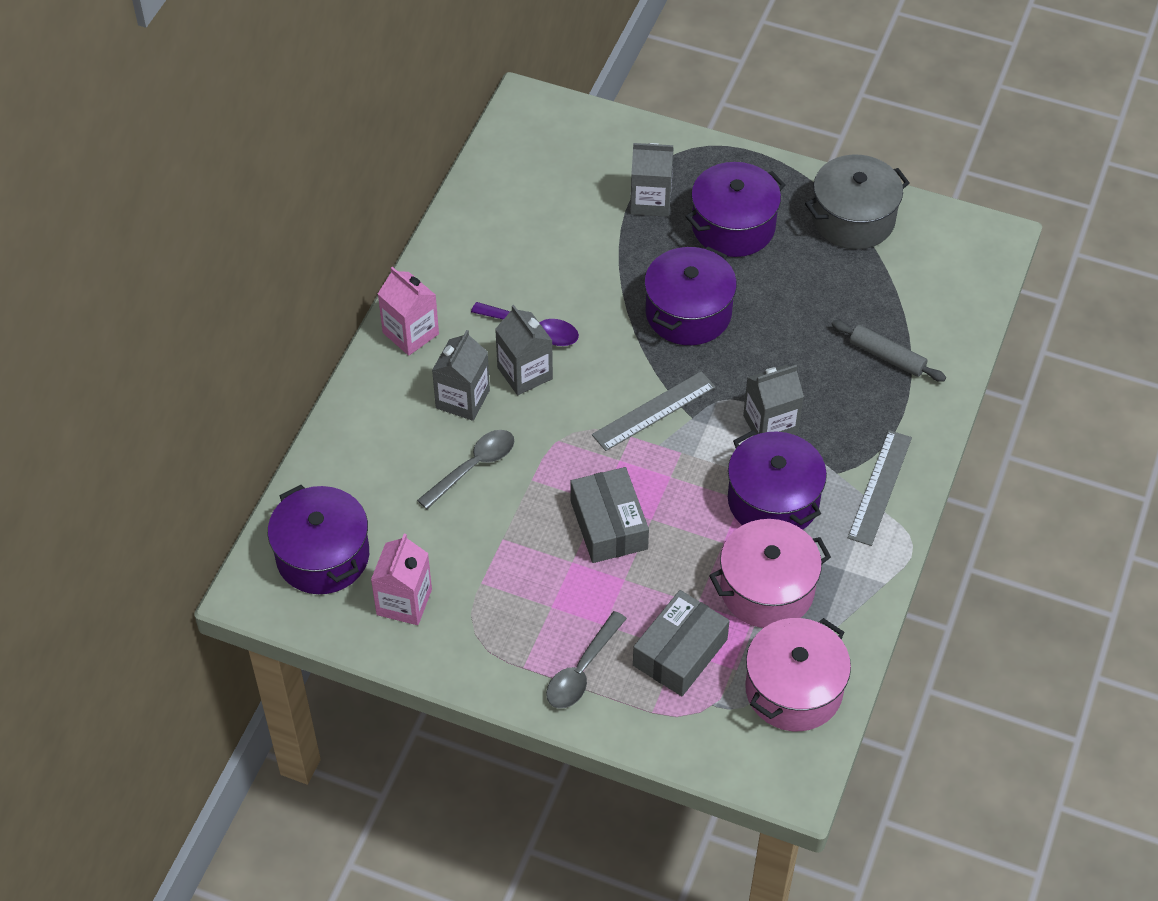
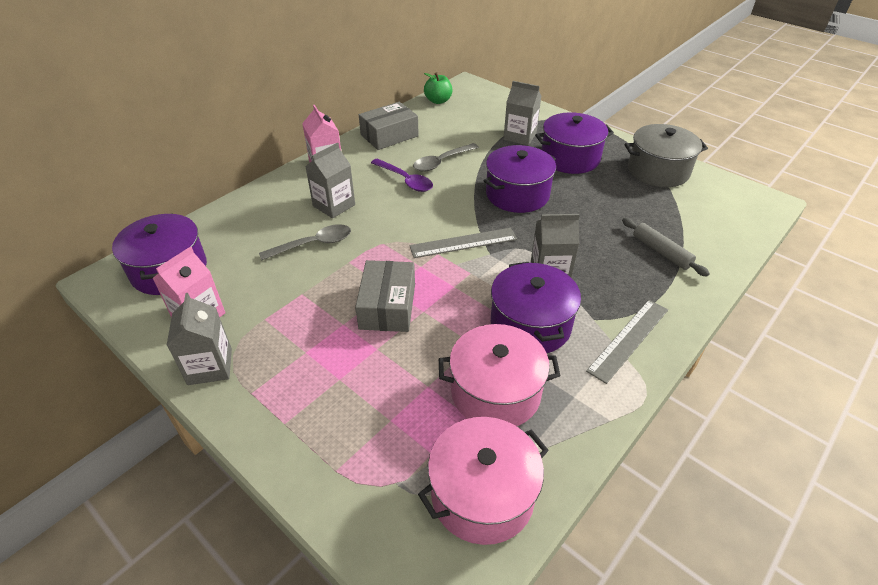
camera: 20 degrees right, 10 degrees down
(501, 155) = (438, 101): none -> green apple
(525, 373) = (385, 201): grey carton -> grey carton (210, 366)
(582, 670) = (298, 411): grey spoon -> grey spoon (442, 162)
(680, 652) = (391, 423): grey box -> grey box (389, 135)

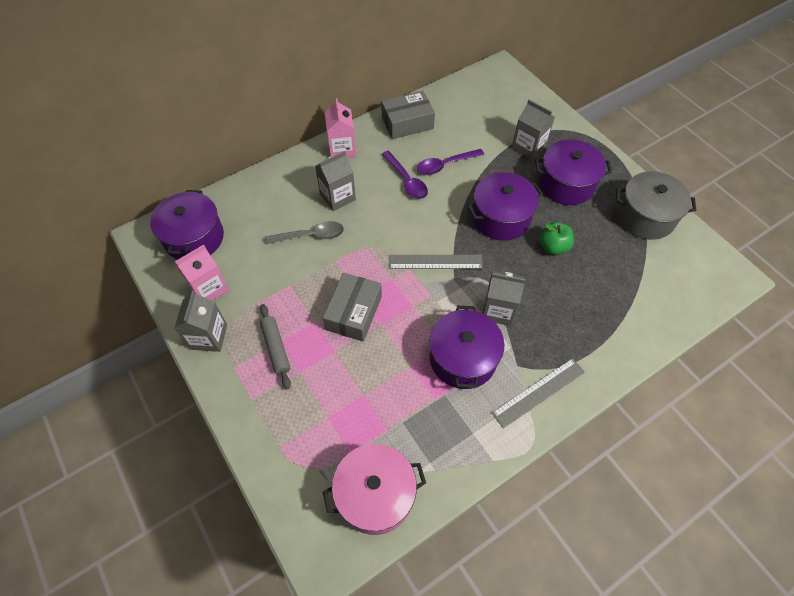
camera: 15 degrees right, 15 degrees up
(438, 101) = (466, 86): green apple -> green apple (553, 247)
(442, 162) = (445, 165): grey spoon -> purple spoon
(495, 392) = (413, 413): pink pot -> none
(661, 252) = (606, 310): grey rolling pin -> grey rolling pin (276, 348)

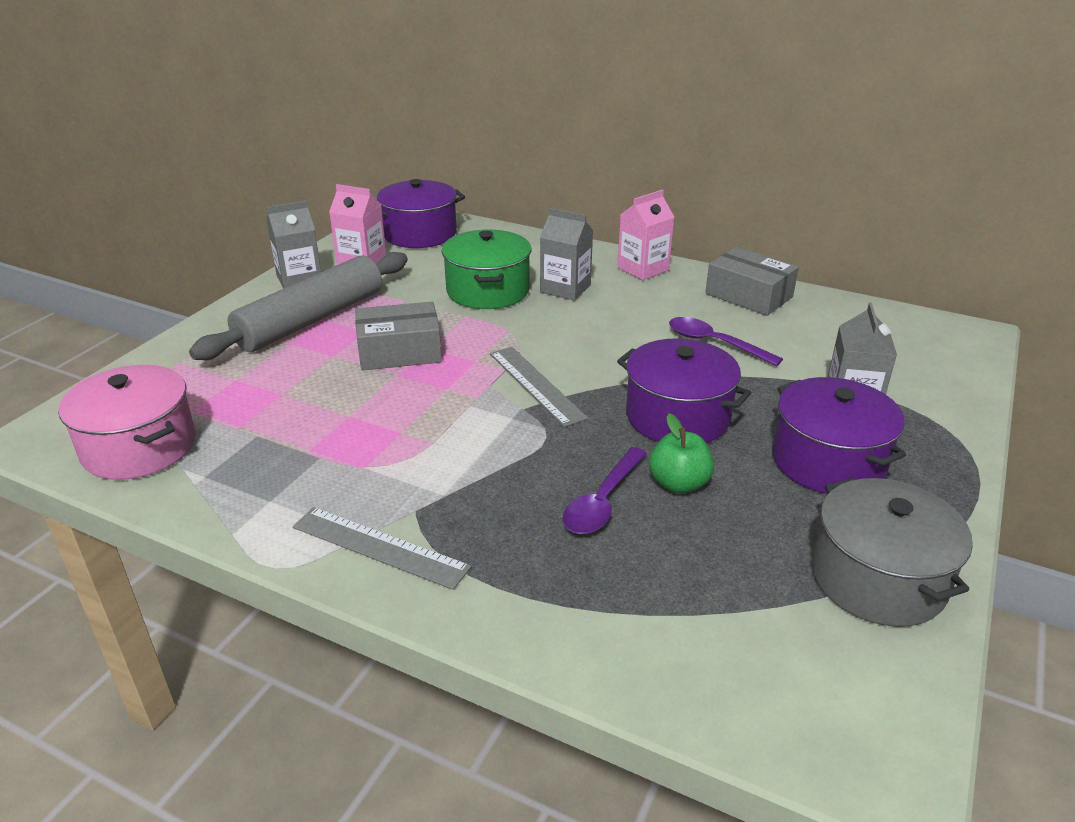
camera: 60 degrees right, 25 degrees down
(276, 348) = (311, 319): grey rolling pin -> grey rolling pin, size x2.03
(310, 236) = (488, 291): grey spoon -> green pot
(406, 180) = (649, 324): purple spoon -> purple spoon (603, 501)
(463, 358) = (391, 455): purple pot -> none
(498, 310) = (502, 463): grey carton -> none

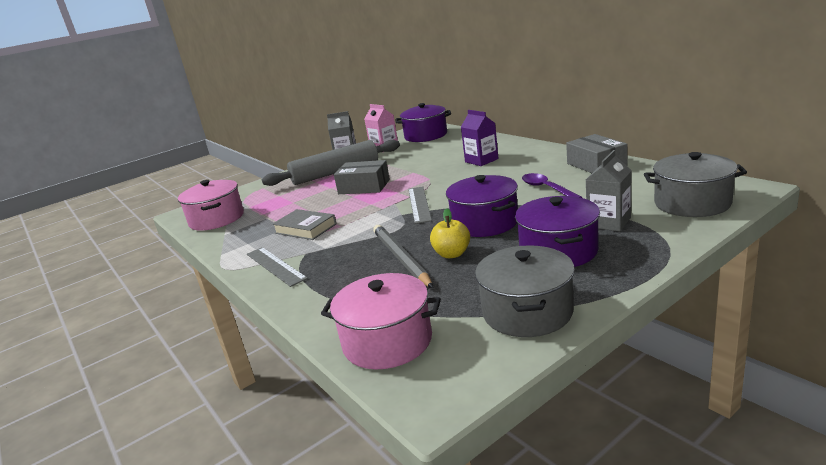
camera: 30 degrees right, 10 degrees down
(365, 454) = (305, 229): none -> grey book
(488, 291) = (436, 161): green pot -> none
(565, 288) = (481, 160): grey carton -> purple carton
(603, 501) = (401, 258): purple spoon -> grey pencil
(643, 269) = (539, 151): pink carton -> none
(678, 483) = (452, 254): green apple -> yellow apple
(725, 673) = (387, 341): none -> pink pot
(926, 362) = (692, 203): none -> grey pot

